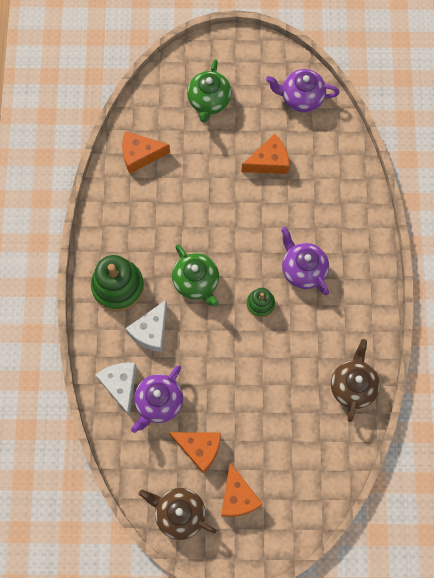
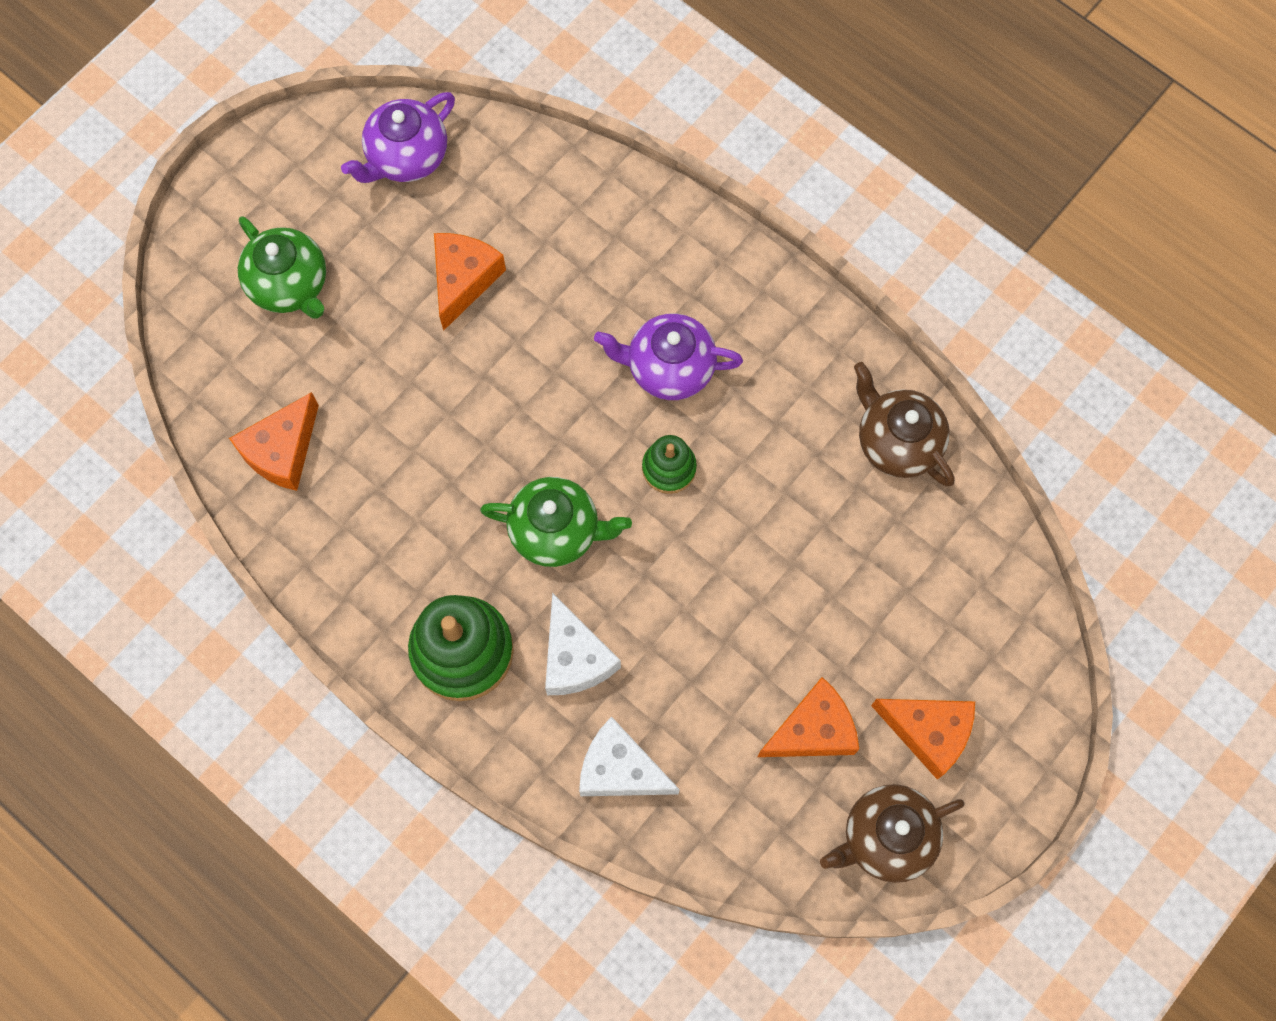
camera: 50 degrees left, 0 degrees up
(158, 402) = (694, 734): purple teapot -> none

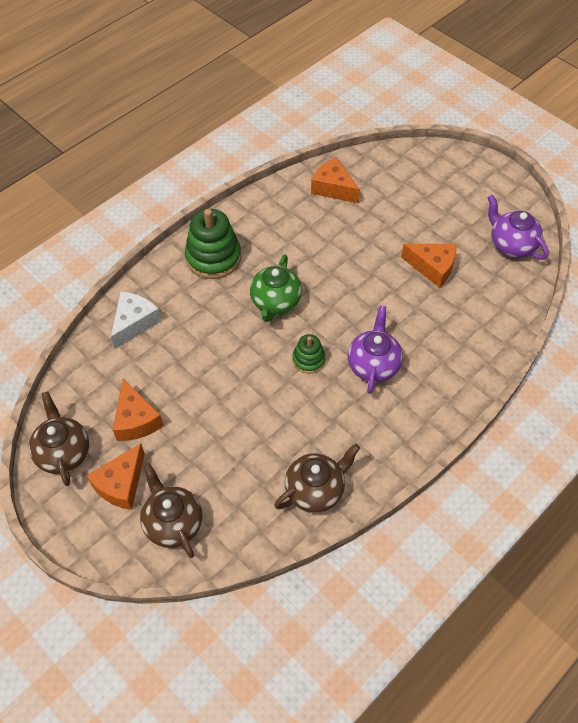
camera: 95 degrees right, 15 degrees down
(290, 285) = (429, 193): green teapot -> none
(575, 657) = (201, 306): white cheese -> none
(979, 642) = (173, 523): none -> brown teapot

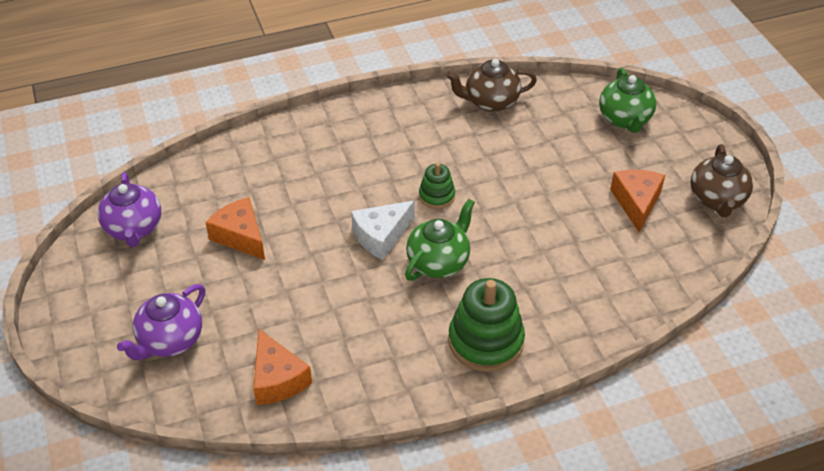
camera: 155 degrees left, 10 degrees down
(121, 484) = (664, 158): orange cheese -> none
(134, 323) = (611, 296): white cheese -> white cheese (381, 236)
(173, 523) = (625, 119): brown teapot -> green teapot
(373, 365) = (375, 170): purple teapot -> purple teapot (170, 340)

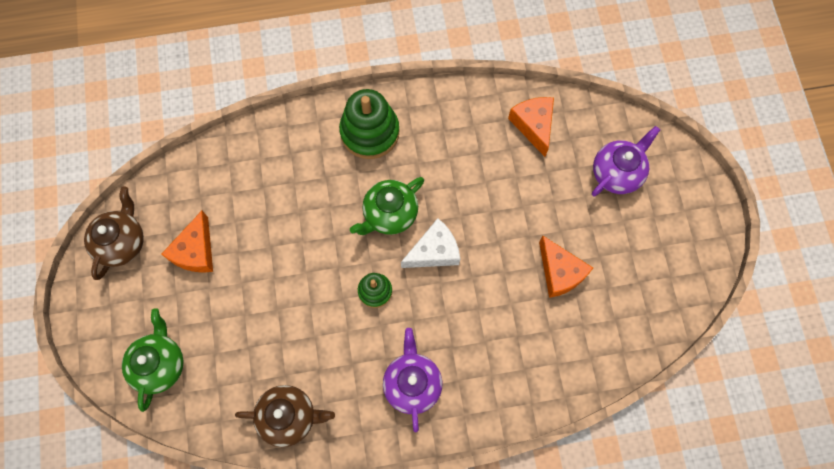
camera: 170 degrees left, 25 degrees up
(134, 228) = (657, 298): purple teapot -> purple teapot (412, 383)

